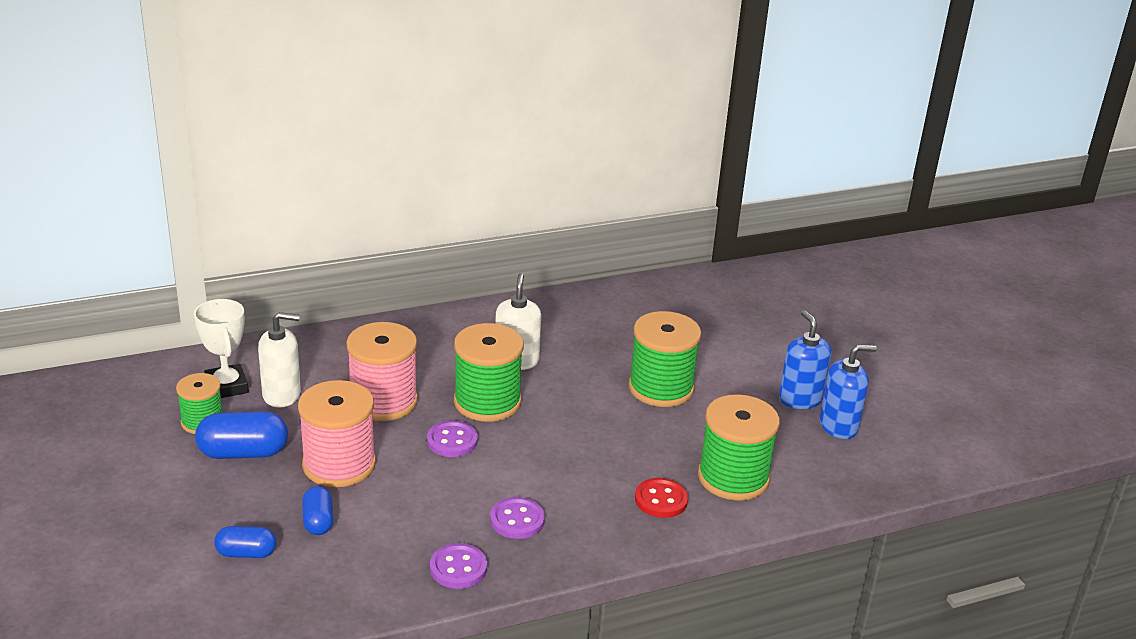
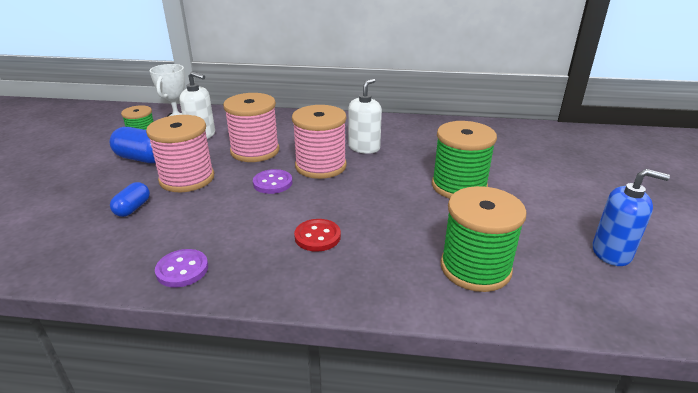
camera: 30 degrees right, 0 degrees up
(246, 553) = (68, 215): blue capsule -> none
(487, 402) = (320, 166): green spool -> pink spool
(517, 520) = (262, 247): purple button -> none
(661, 500) = (393, 267): red button -> red button (317, 236)
(800, 399) = (582, 222): blue soap dispenser -> none

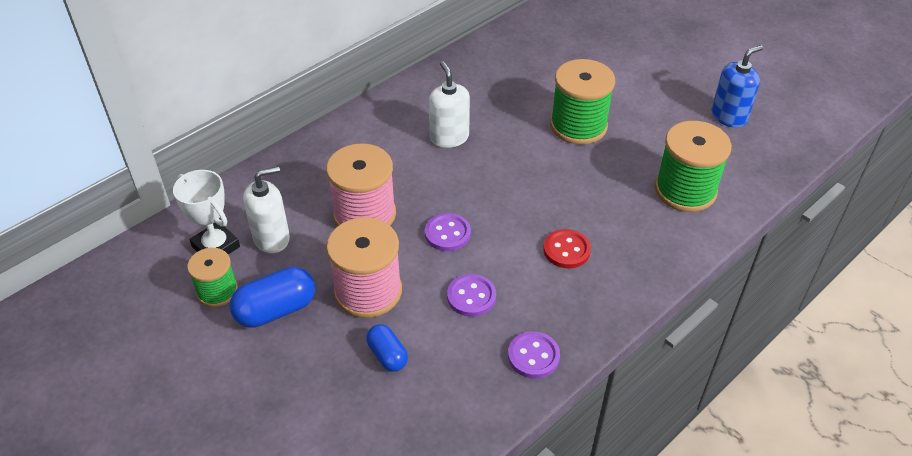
camera: 50 degrees left, 15 degrees up
(220, 216) = (471, 296): none -> purple button
(320, 166) = (451, 185): pink spool -> none

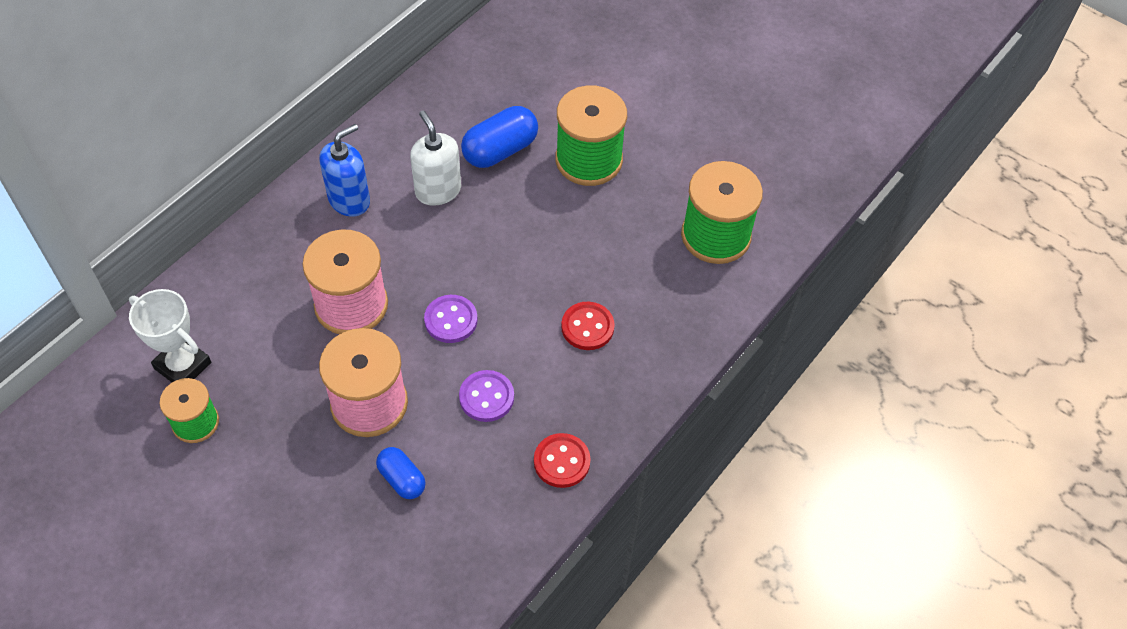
camera: 10 degrees left, 10 degrees up
(272, 238) = (247, 348): white soap dispenser -> none
(276, 310) = (267, 438): blue capsule -> blue capsule (500, 150)
(533, 356) = (562, 461): purple button -> red button
(729, 116) = (762, 131): blue soap dispenser -> blue soap dispenser (349, 200)

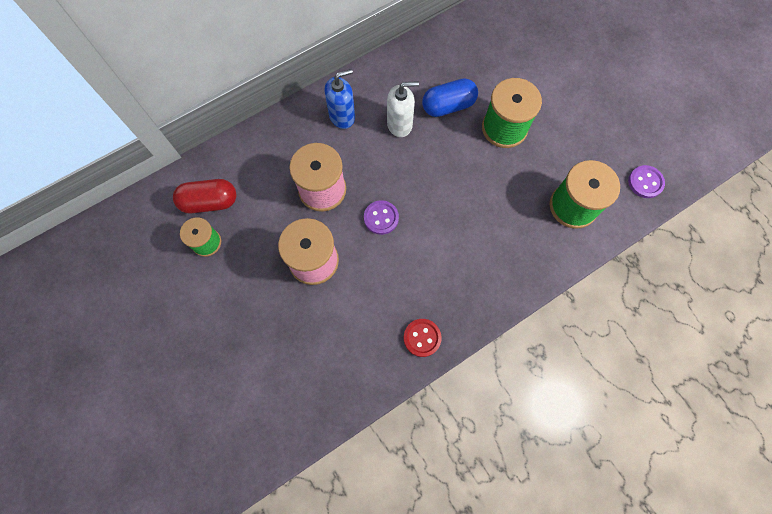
camera: 20 degrees right, 15 degrees up
(183, 365) = (210, 202): white trophy -> red capsule
(402, 479) = (318, 319): blue capsule -> none
(438, 190) = (400, 124): white soap dispenser -> white soap dispenser turned 90 degrees clockwise
(486, 397) = (387, 278): purple button -> purple button (645, 182)
(587, 327) = (467, 248): red button -> none

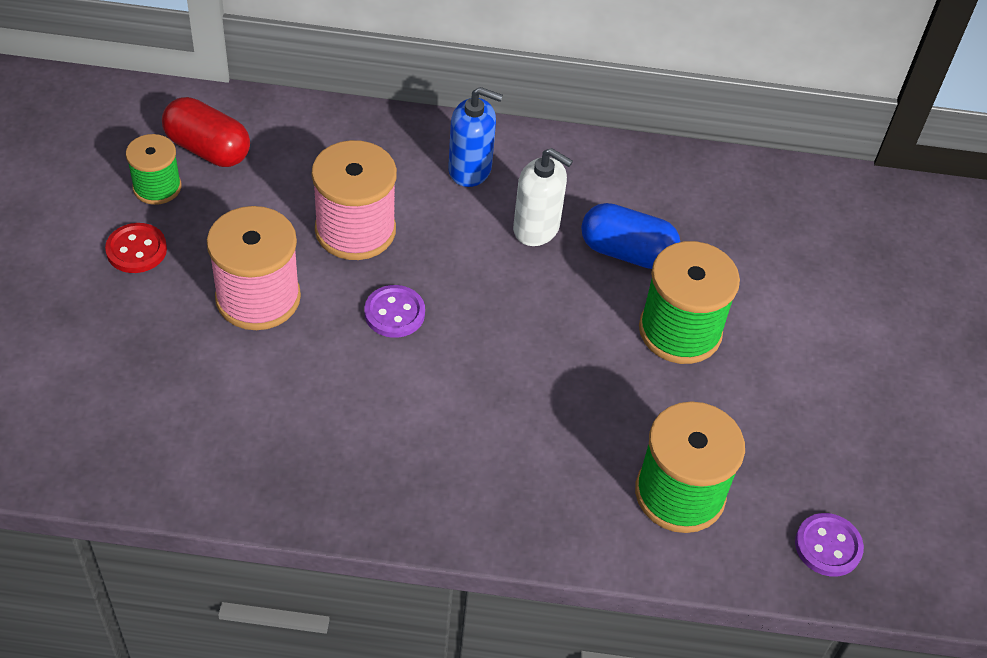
camera: 35 degrees right, 20 degrees down
(422, 338) = (295, 485): red button -> red button (136, 250)

